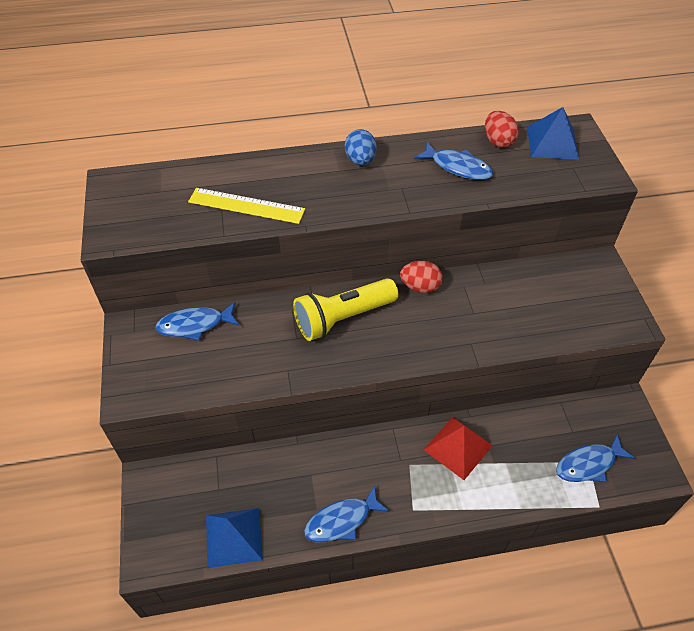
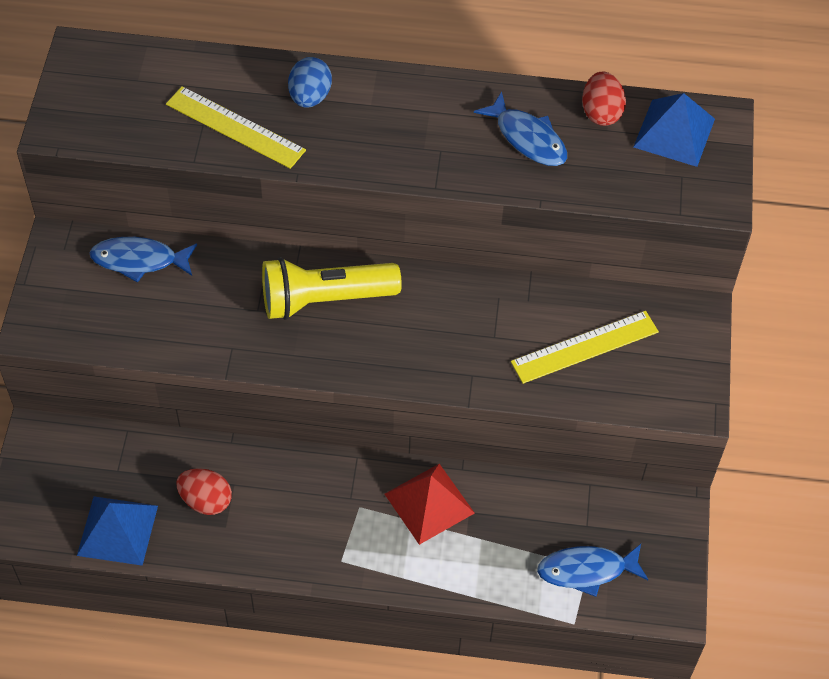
camera: 15 degrees right, 5 degrees up
(342, 520) = (251, 548): blue fish -> none
(360, 160) = (404, 97): blue egg -> blue egg (310, 97)
(420, 287) = (441, 283): red egg -> red egg (206, 500)
(538, 303) = (584, 346): none -> yellow ruler

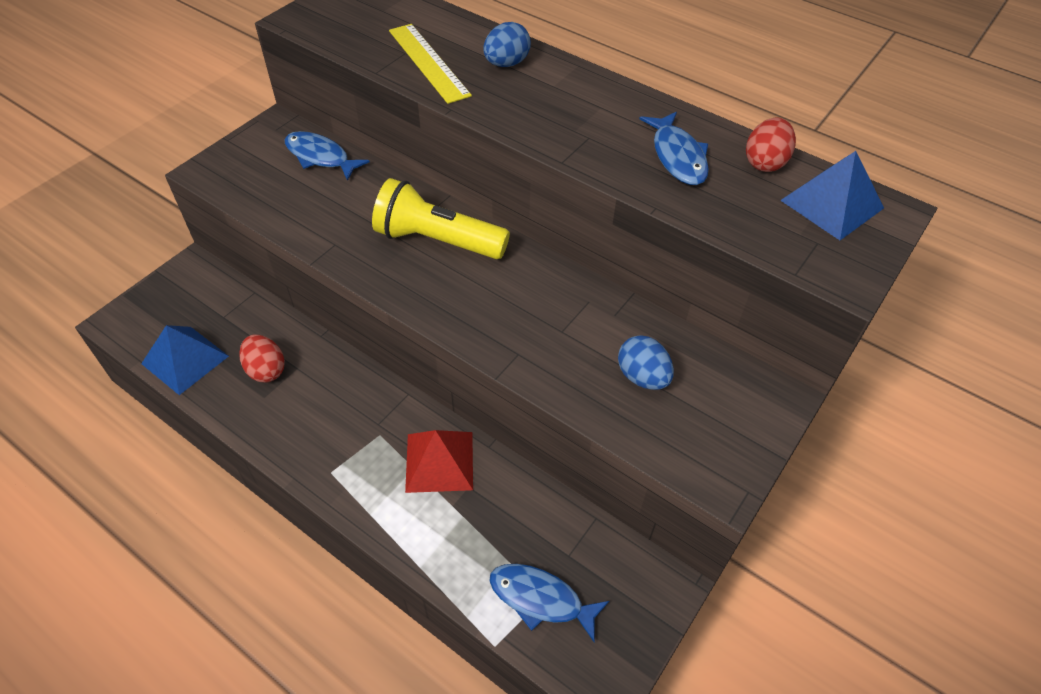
camera: 30 degrees right, 5 degrees down
(584, 346) = (642, 377): yellow ruler -> blue egg

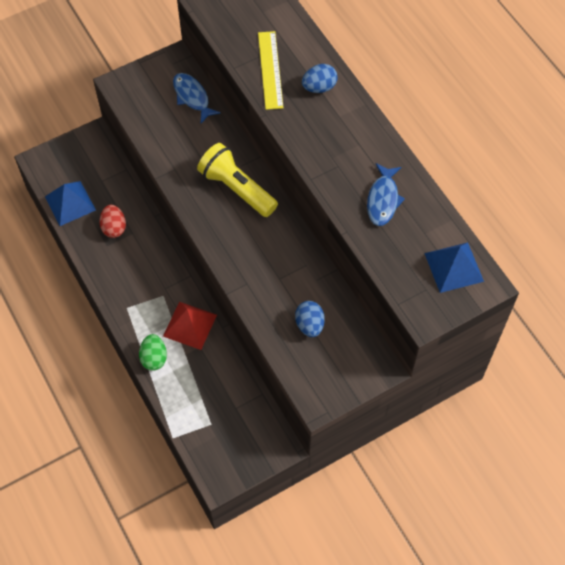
camera: 25 degrees right, 10 degrees up
(406, 530) = (154, 358): none -> green egg
(541, 599) = (208, 424): blue fish -> none
(765, 162) = (434, 223): red egg -> none

